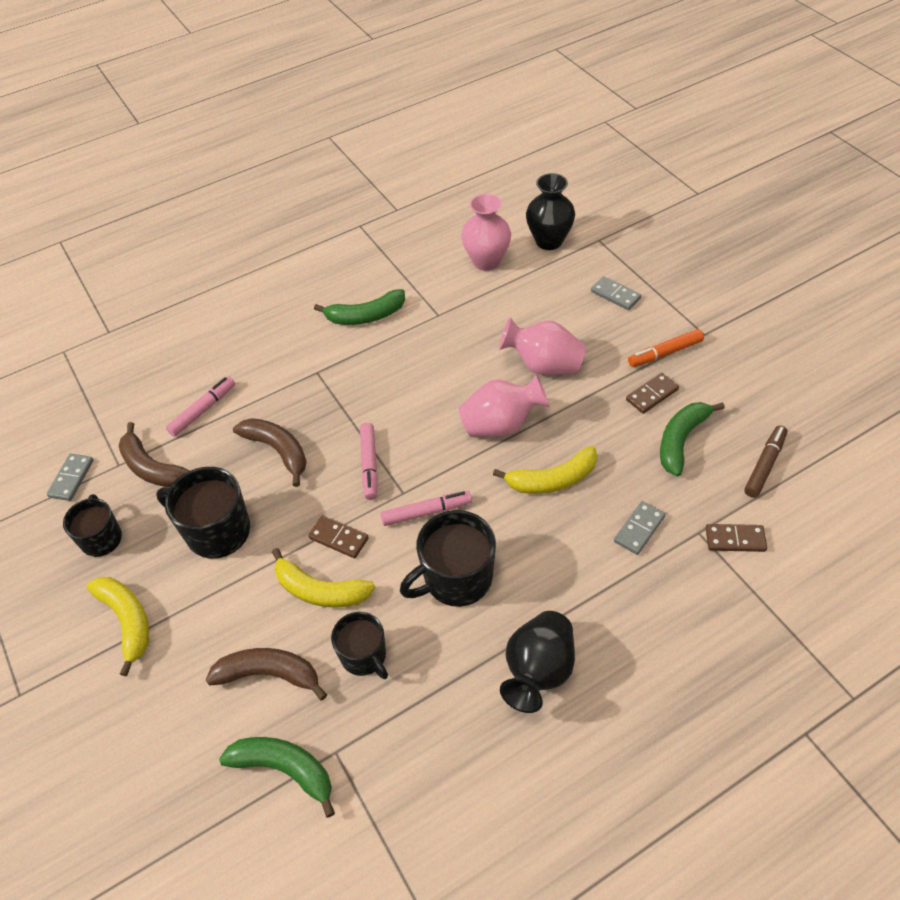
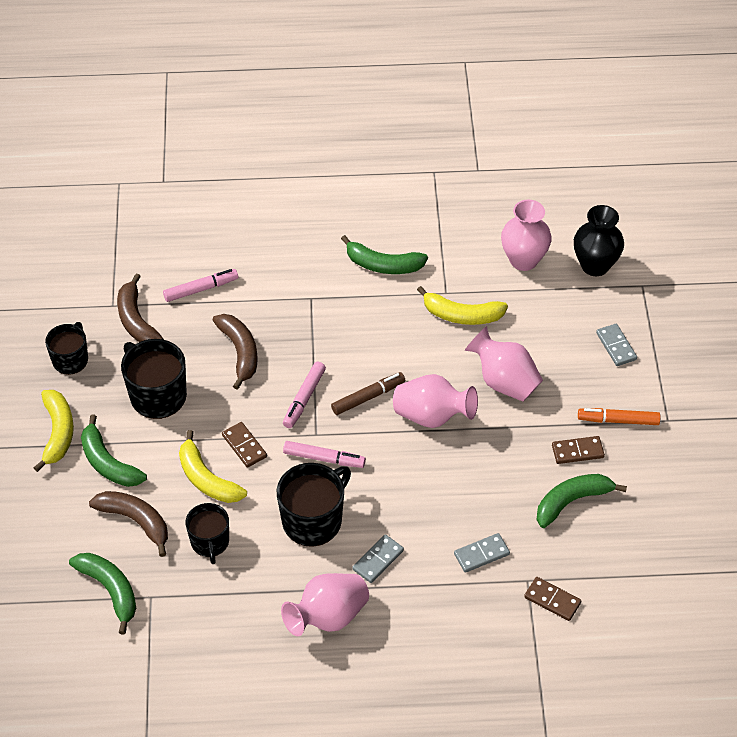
camera: 25 degrees right, 0 degrees up
(71, 478) = (72, 300): grey domino -> grey domino (378, 560)
(202, 626) = (108, 463): none -> green banana
(456, 578) = (313, 520): black mug -> black mug turned 135 degrees clockwise
(538, 671) = (328, 617): black vase -> pink vase
(552, 480) = (441, 482): yellow banana -> yellow banana (462, 315)
(765, 465) = (626, 556): brown marker -> brown marker (368, 397)

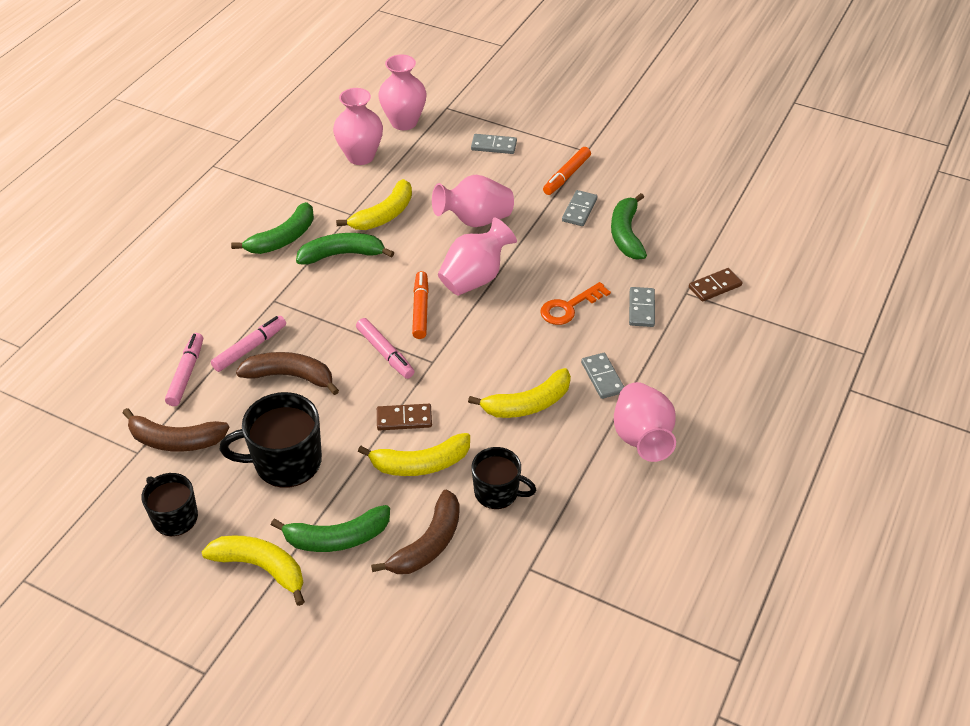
camera: 60 degrees left, 5 degrees down
(110, 590) = (498, 601): green banana -> green banana (342, 255)
(136, 521) = (428, 543): brown banana -> brown banana turned 150 degrees clockwise
(313, 520) = (528, 404): black mug -> yellow banana
(324, 459) = (464, 367): pink marker -> pink marker (250, 348)
(368, 397) = (420, 309): brown marker -> orange marker
(444, 499) = (569, 307): none -> orange key
(577, 451) = (579, 210): brown domino -> grey domino
(595, 265) = (404, 122): black vase -> pink vase

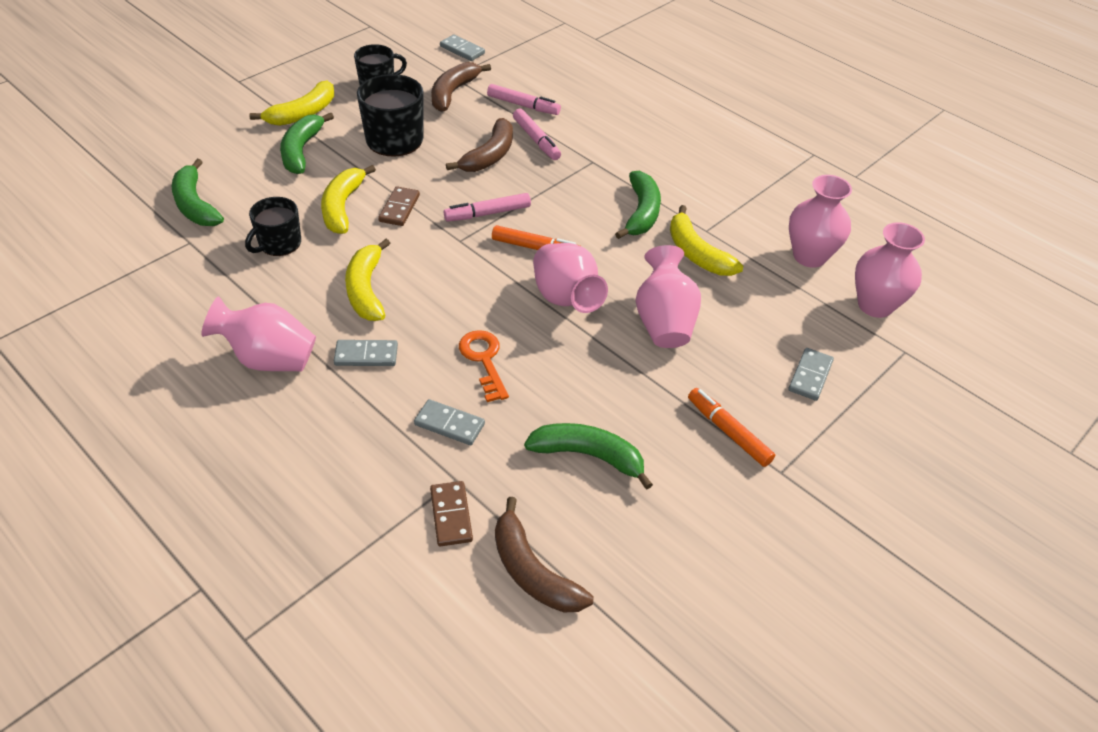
camera: 105 degrees right, 0 degrees up
(283, 238) = (680, 180): green banana -> green banana (195, 205)
(428, 543) = (259, 194): brown banana -> brown banana (532, 571)
(579, 210) = (653, 423): grey domino -> grey domino (462, 50)

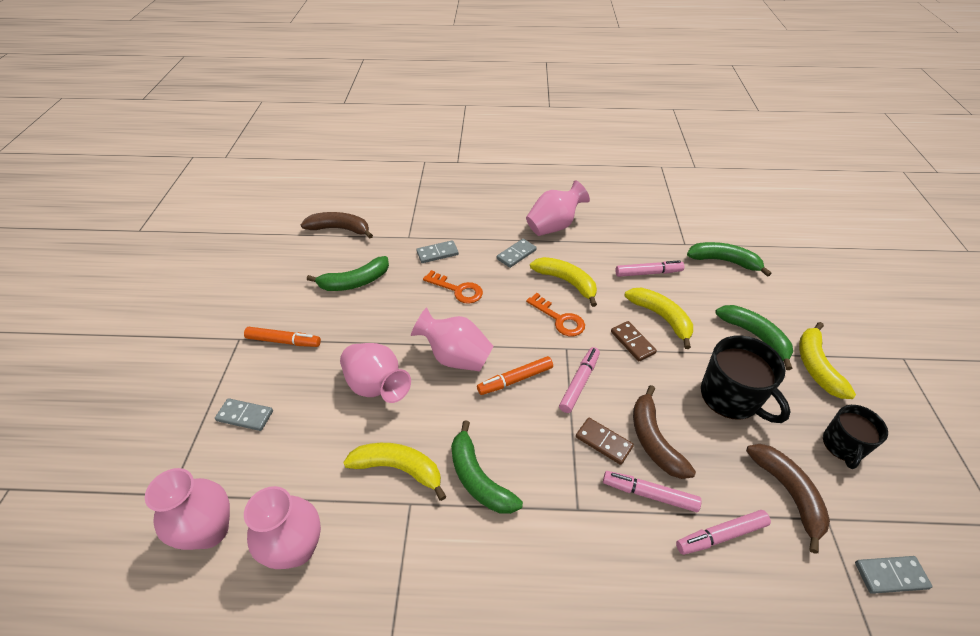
camera: 140 degrees right, 0 degrees up
(279, 243) = (648, 273): black mug -> pink marker
(428, 264) = (559, 319): none -> orange key
(451, 515) = (395, 225): brown domino -> brown domino (603, 442)
(810, 376) = (245, 416): grey domino -> grey domino turned 60 degrees counterclockwise

